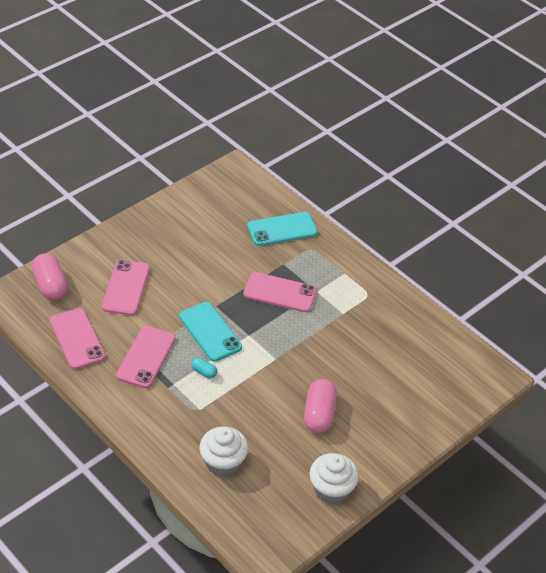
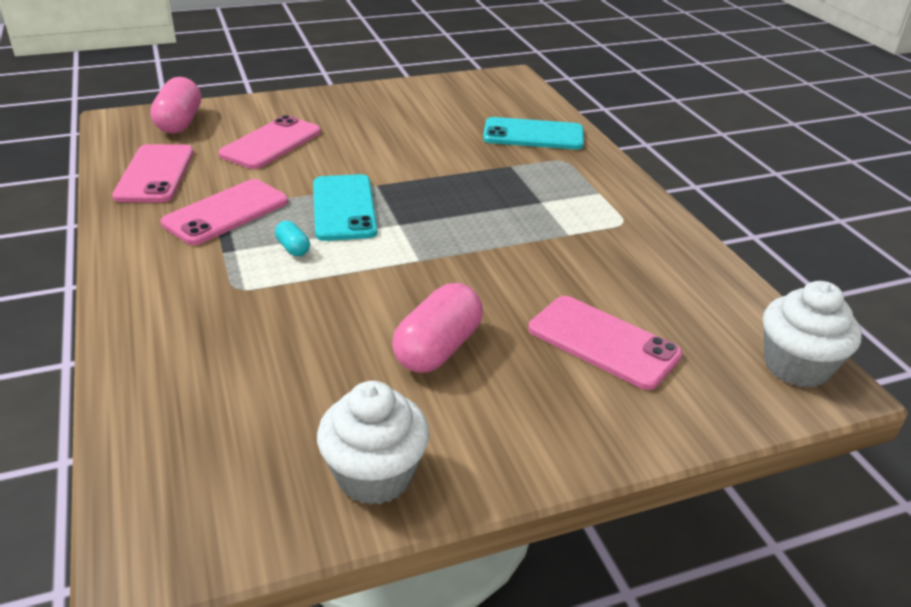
camera: 25 degrees right, 10 degrees down
(223, 463) = (212, 370): white cupcake -> white cupcake (796, 366)
(280, 293) = (483, 191): pink phone -> pink phone (603, 342)

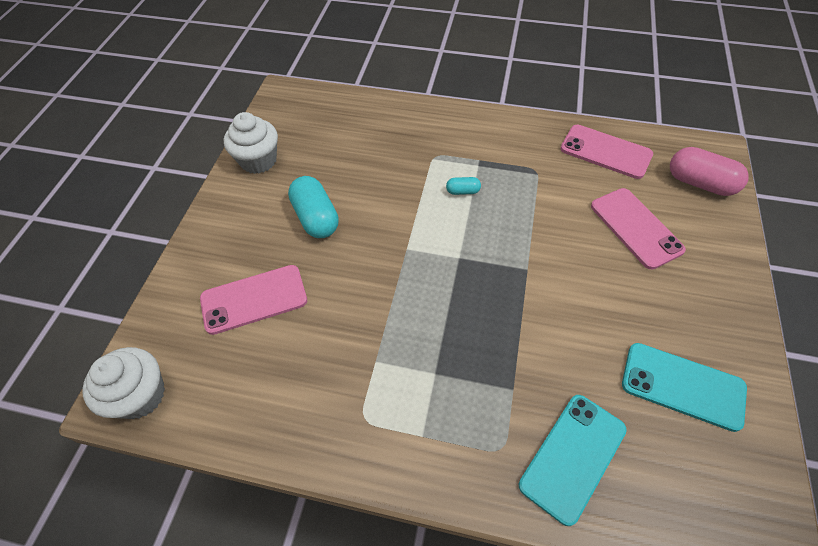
camera: 125 degrees right, 20 degrees up
(226, 212) = (529, 173): pink phone -> none
(344, 208) = (500, 235): turquoise phone -> turquoise phone (682, 386)
(438, 348) = (316, 218): pink capsule -> turquoise capsule

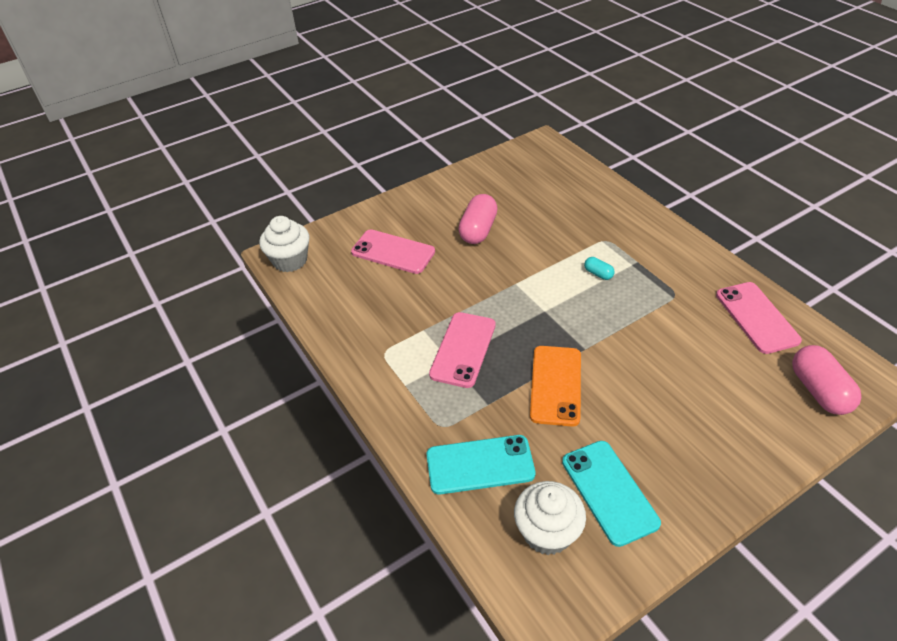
camera: 45 degrees right, 10 degrees down
(258, 160) = (480, 176): white cupcake -> white cupcake (547, 532)
(316, 218) = (478, 230): turquoise capsule -> pink capsule
(543, 322) = (555, 385): none -> orange phone
(635, 228) = (710, 381): pink phone -> pink phone (463, 349)

